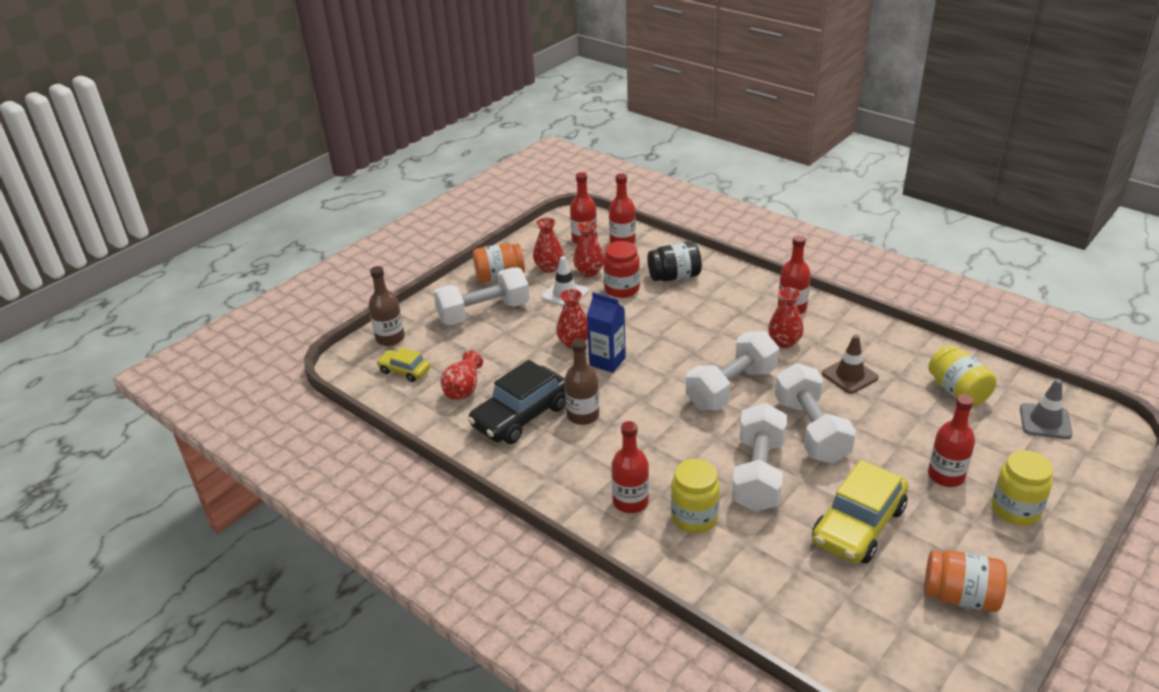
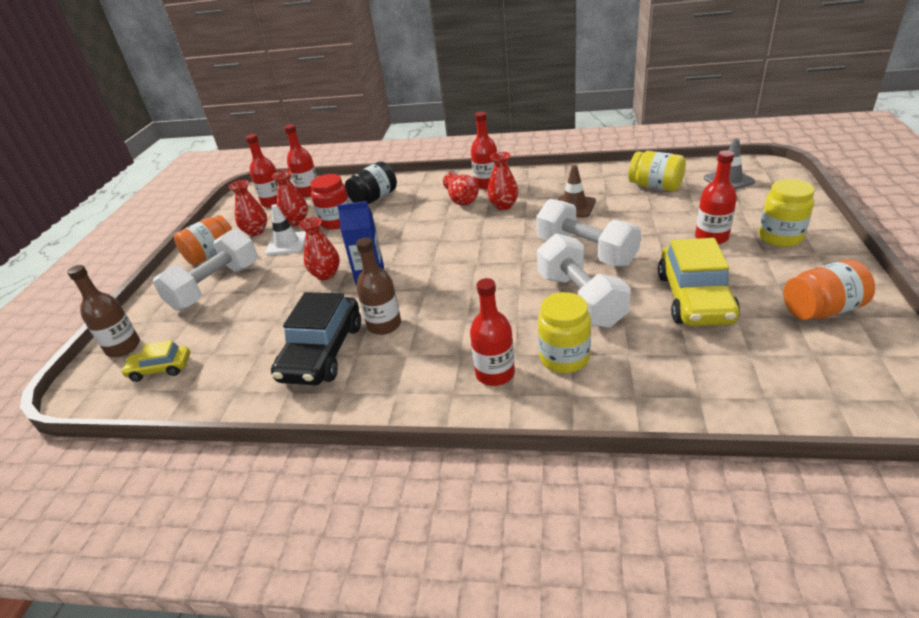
camera: 30 degrees left, 0 degrees up
(463, 388) = (241, 356): red vase -> red vase (462, 200)
(731, 388) = (494, 250): white dumbbell -> none

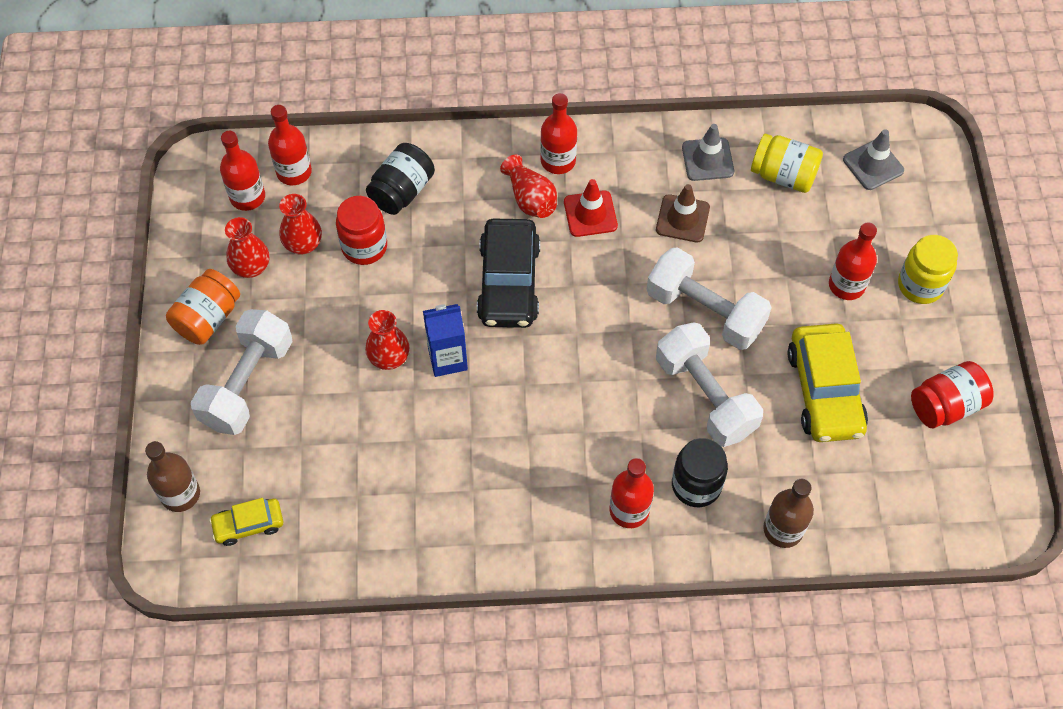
camera: 15 degrees left, 25 degrees up
(287, 244) = (310, 295): white traffic cone -> none
(322, 352) = (433, 490): black car -> black car (509, 282)
(384, 325) = (491, 444): brown bottle -> brown bottle (783, 529)
(503, 205) = (590, 214): red vase -> red traffic cone
(564, 358) = (696, 485): yellow jar -> black jar
(596, 181) = (707, 159): none -> grey traffic cone
(821, 310) = (945, 405): orange jar -> red jar

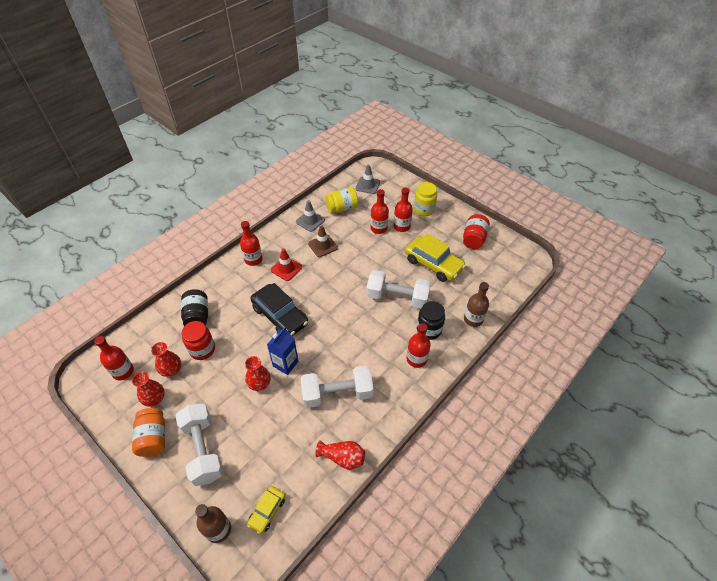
camera: 45 degrees left, 10 degrees down
(294, 172) = (137, 345): red bottle -> red bottle (378, 228)
(530, 199) = (256, 280): red vase -> red vase (342, 457)
(705, 311) = (365, 270): white dumbbell -> white dumbbell (337, 393)

